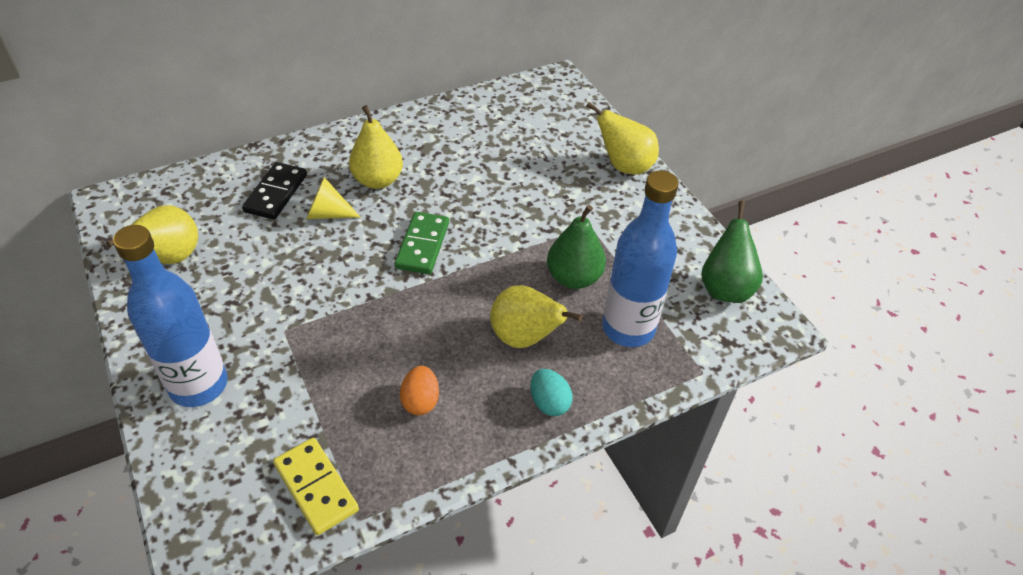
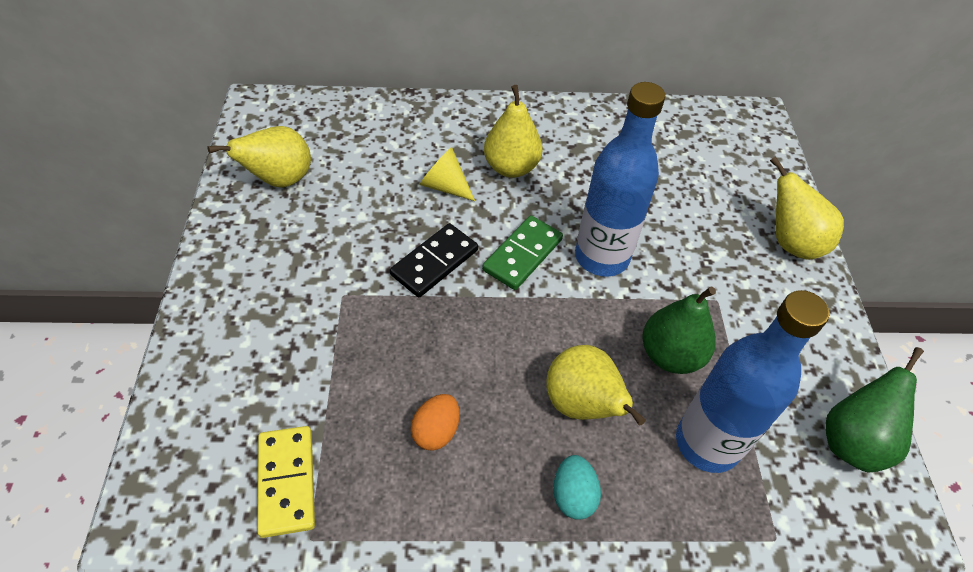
camera: 25 degrees right, 5 degrees up
(198, 385) = (237, 321): blue bottle -> blue bottle (601, 257)
(276, 193) = (406, 147): black domino -> black domino (434, 262)

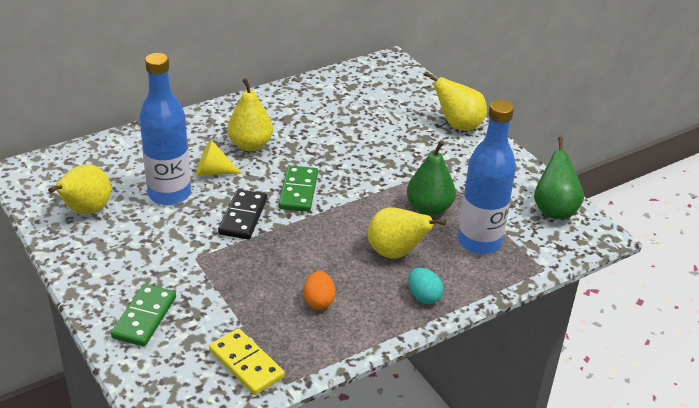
camera: 30 degrees left, 15 degrees down
(231, 351) = (144, 317): none -> green domino
(601, 257) = (350, 174): blue bottle -> blue bottle (169, 194)

